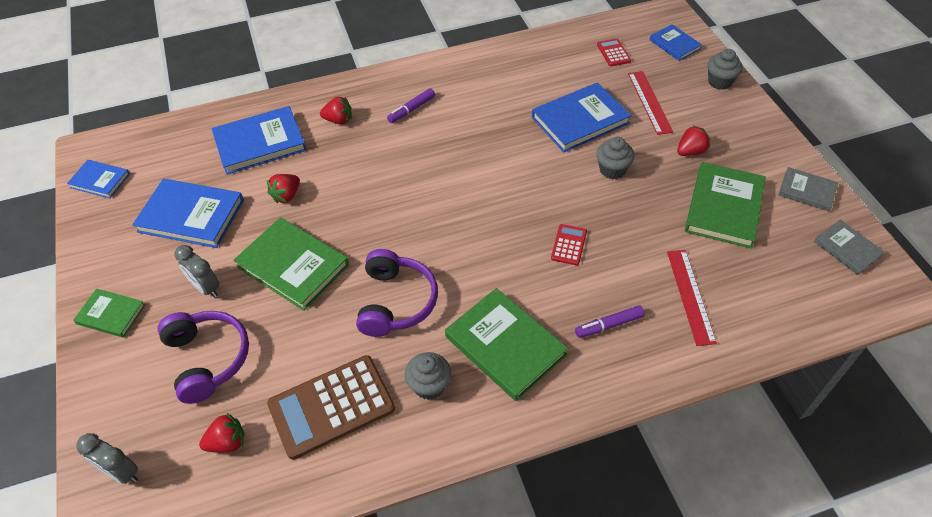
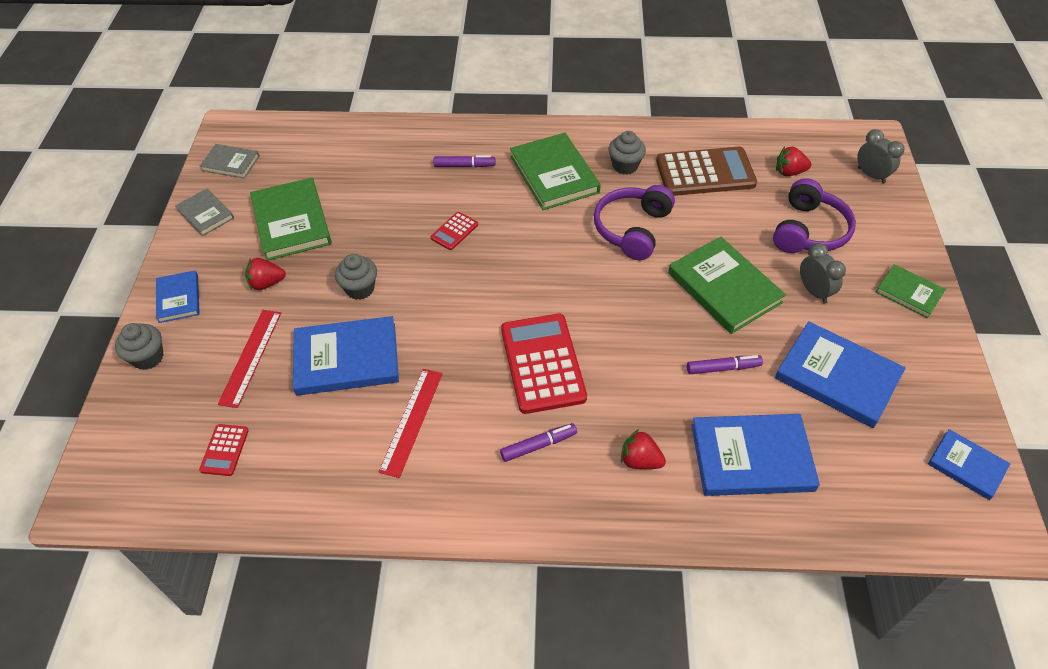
camera: 160 degrees left, 0 degrees up
(207, 359) = (808, 230): purple headphones -> purple headphones turned 150 degrees counterclockwise
(286, 196) = (723, 368): red strawberry -> purple marker
(431, 159) = (542, 363): none -> red calculator
(674, 44) = (137, 436): blue book -> blue book (178, 298)
(690, 296) = (385, 167): red ruler -> red ruler (411, 421)
(724, 207) = (291, 222): green book -> green book turned 60 degrees counterclockwise
(847, 249) = (230, 163): grey book -> grey book turned 60 degrees counterclockwise

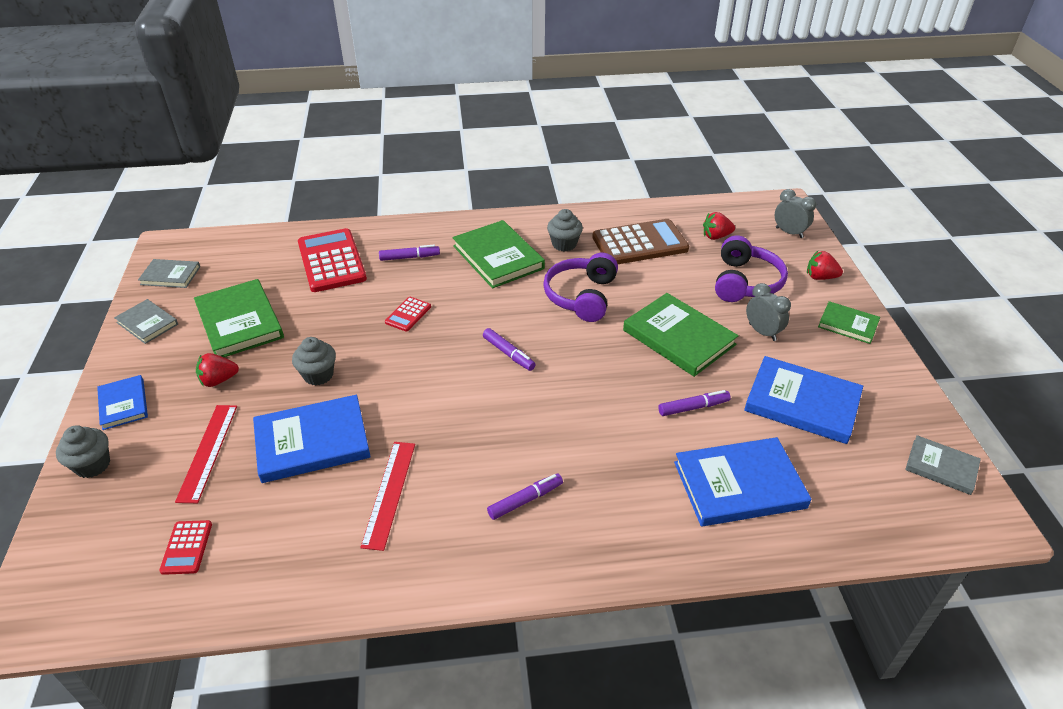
camera: 10 degrees left, 10 degrees down
(542, 363) = (516, 423): red calculator -> red calculator (331, 261)
(547, 286) = (508, 354): none -> purple marker
(640, 460) = (630, 501): red strawberry -> red strawberry (820, 277)
(966, 466) = (941, 467): blue book -> grey book

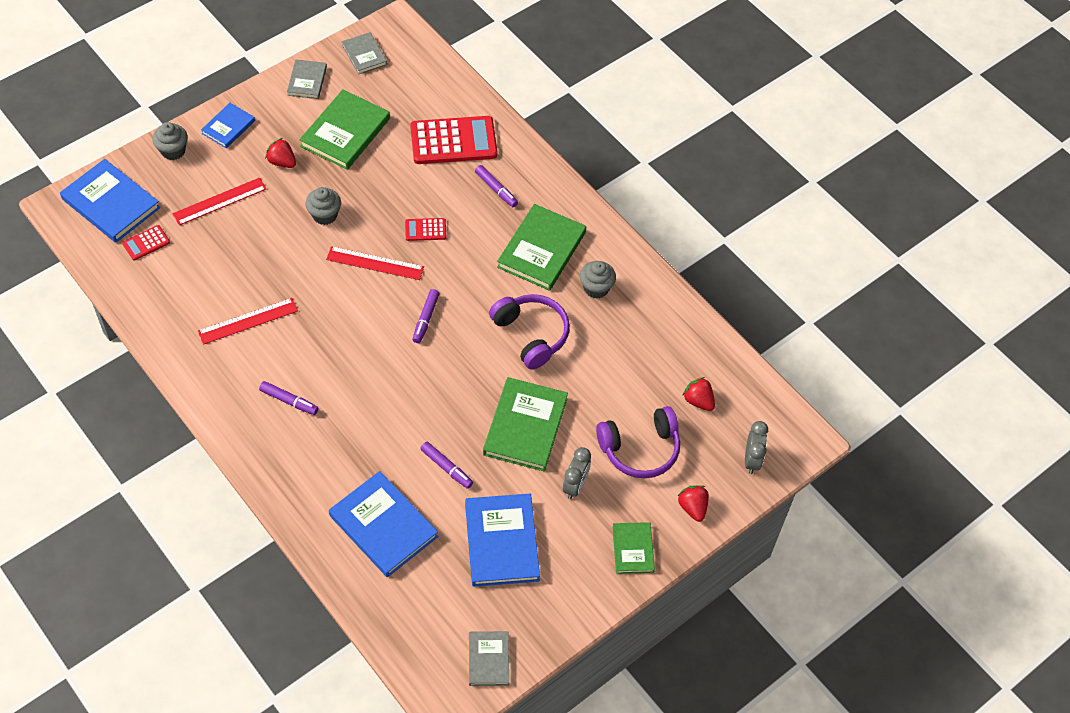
camera: 55 degrees right, 15 degrees up
(312, 442) = (263, 252): blue book -> blue book (111, 203)
(331, 261) = (453, 141): red calculator -> red calculator turned 45 degrees clockwise
(412, 362) = (375, 263): none -> red ruler
(581, 296) = (531, 335): purple headphones -> purple headphones turned 75 degrees clockwise
(640, 243) = (640, 345): brown calculator -> none

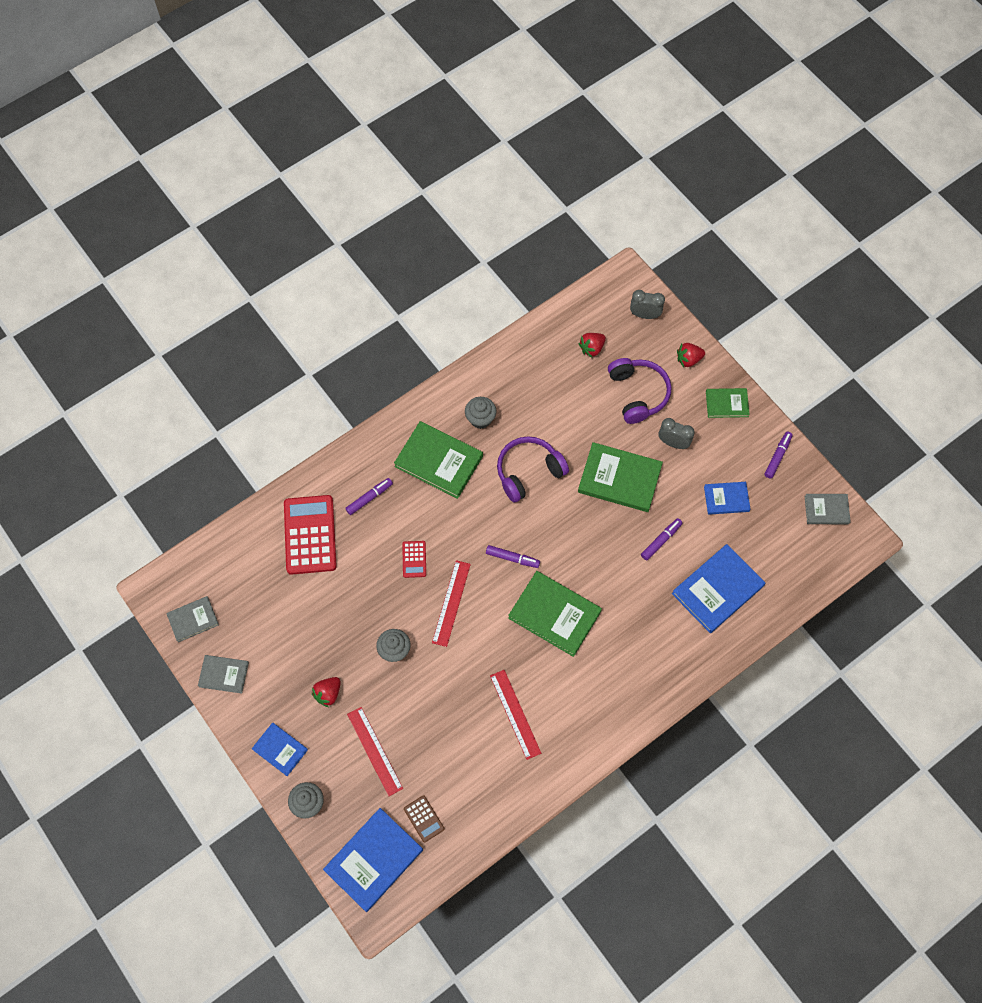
camera: 85 degrees left, 10 degrees up
(146, 243) = (424, 819): red calculator -> brown calculator
(289, 401) = (600, 672): purple marker -> purple marker (777, 457)
(345, 132) = (293, 635): green book -> green book (554, 614)
(502, 542) = (726, 499): blue book -> blue book, size x0.57

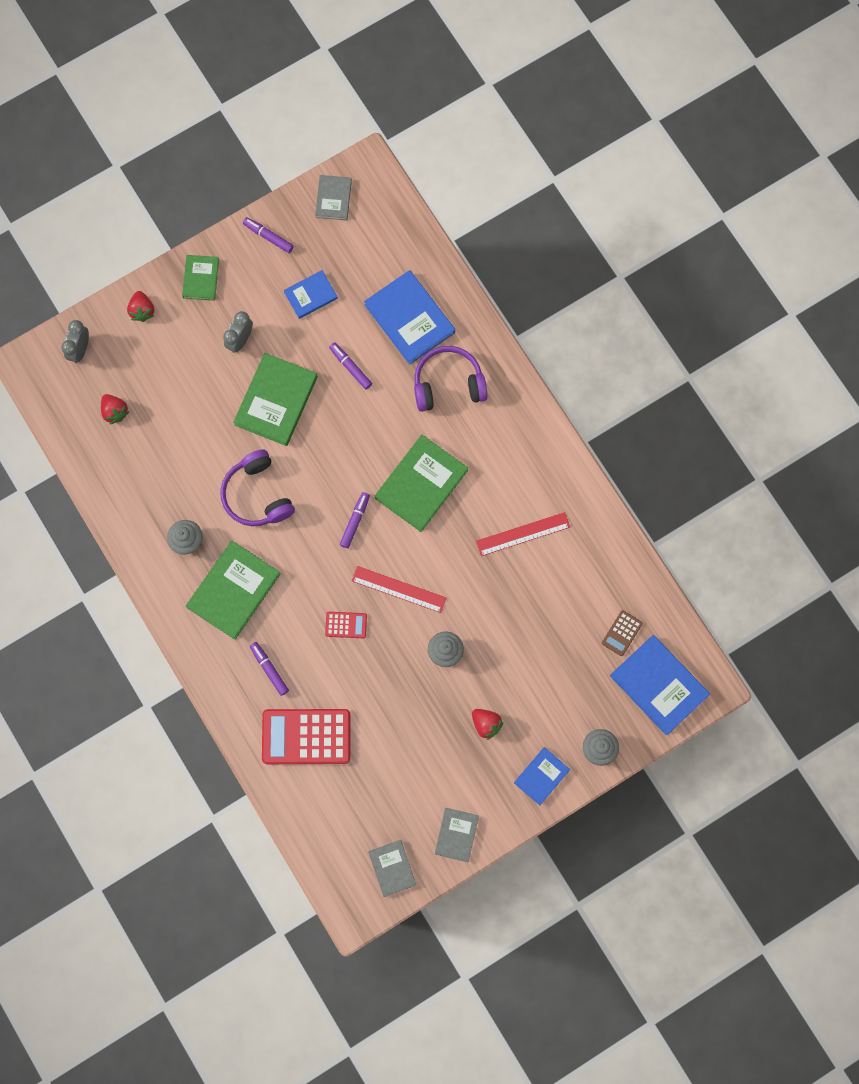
camera: 85 degrees left, 10 degrees up
(375, 751) = (550, 678): red ruler -> none
(424, 819) = (621, 633): brown calculator -> brown calculator turned 150 degrees clockwise
(638, 393) = (177, 369): purple headphones -> purple headphones (448, 384)
(726, 499) = (310, 295): blue book -> blue book turned 60 degrees clockwise

